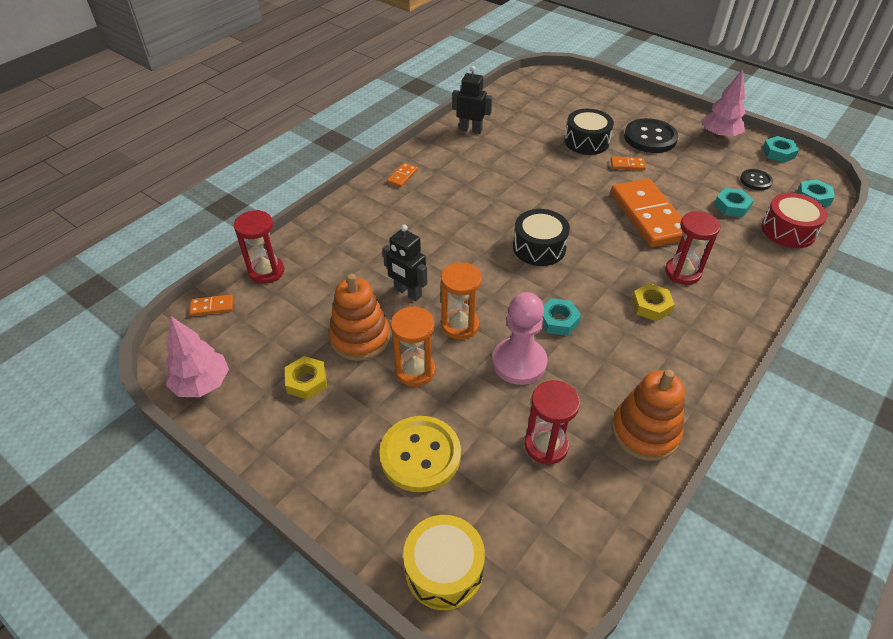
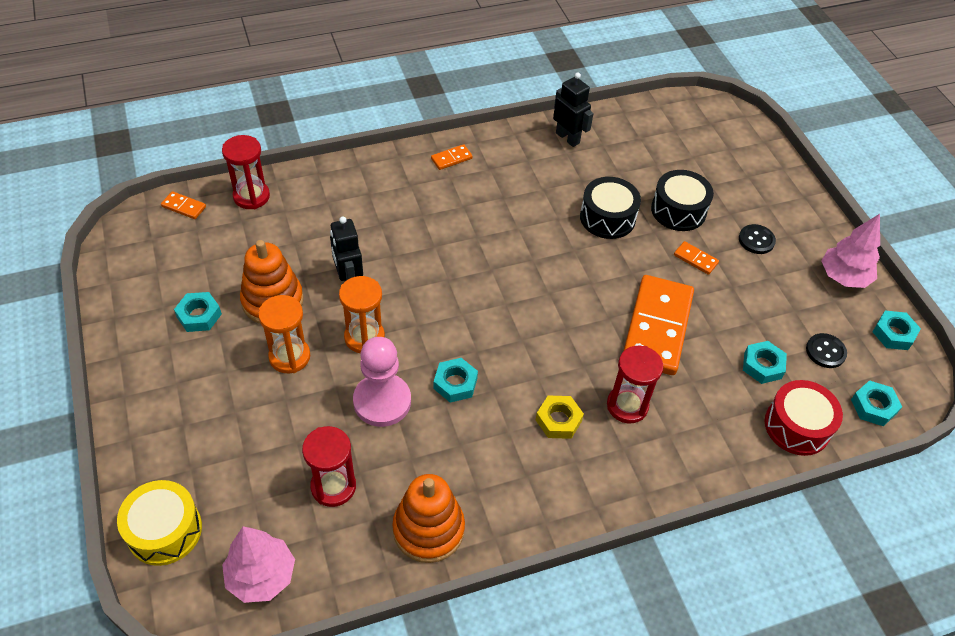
camera: 30 degrees right, 5 degrees up
(202, 384) = (123, 272): pink tree -> pink tree (261, 576)
(307, 381) = (199, 315): yellow nut -> turquoise nut
(420, 455) = (228, 431): yellow button -> none
(539, 247) = (510, 301): black drum -> black drum (607, 217)
(650, 138) = (756, 240): black button -> black button, size x0.54

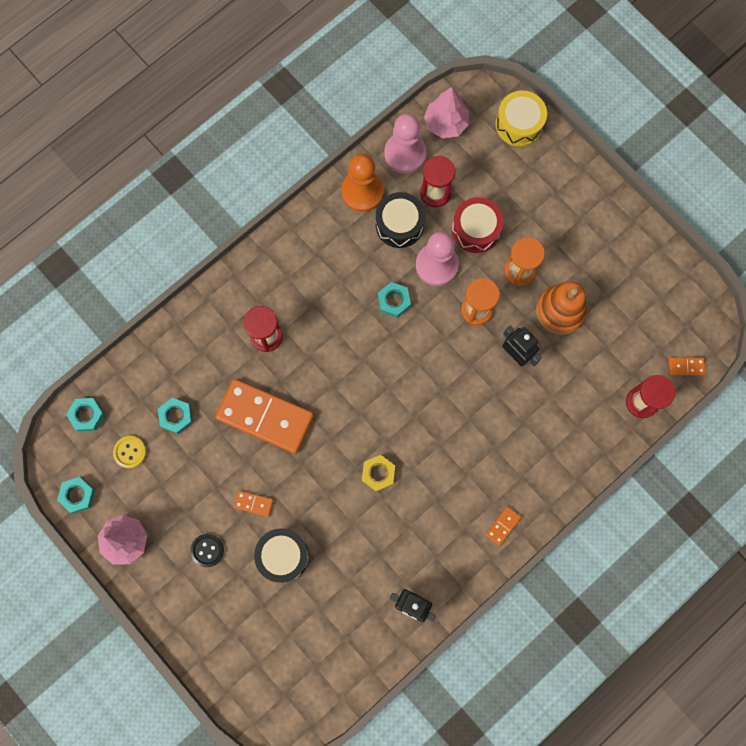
camera: 160 degrees right, 25 degrees up
(199, 315) = (603, 275): turquoise nut -> none
(343, 557) = (405, 154): none -> pink pawn
(428, 529) = (362, 192): orange stacking toy -> orange pawn
(558, 420) = (310, 303): yellow nut -> yellow nut (378, 473)
(607, 217) = (341, 517): black drum -> black drum (399, 224)
(657, 327) = (265, 417): orange domino -> orange domino turned 60 degrees counterclockwise
(797, 426) = (141, 373): red drum -> red drum (475, 229)
(825, 351) = (130, 452): black button -> yellow button

